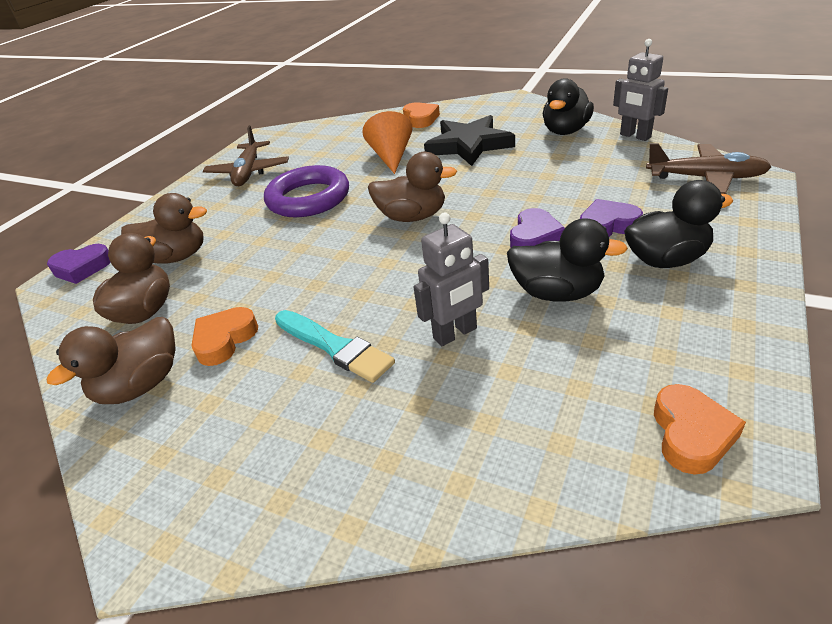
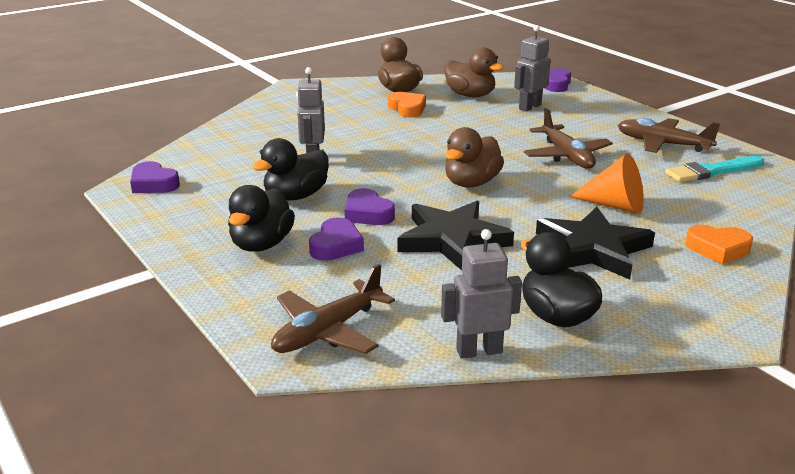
camera: 115 degrees right, 10 degrees down
(176, 257) = (529, 107): brown duck -> grey robot
(308, 198) = (566, 156): purple ring -> brown plane
(334, 347) = (355, 130): turquoise brush -> turquoise brush (712, 171)
(523, 187) = (452, 239): none -> black star
(691, 434) = (153, 184): orange heart -> purple heart

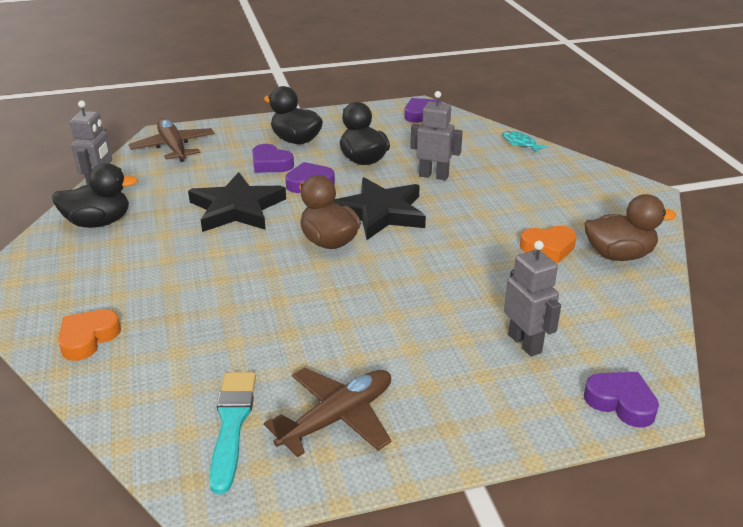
camera: 110 degrees right, 5 degrees up
(218, 131) = (520, 143): none -> turquoise fish
(470, 95) = (586, 305): brown duck -> none
(566, 156) = (352, 320): brown plane -> none
(592, 249) = (159, 267): black star -> black star (380, 213)
(614, 205) = (218, 309): orange cone -> none

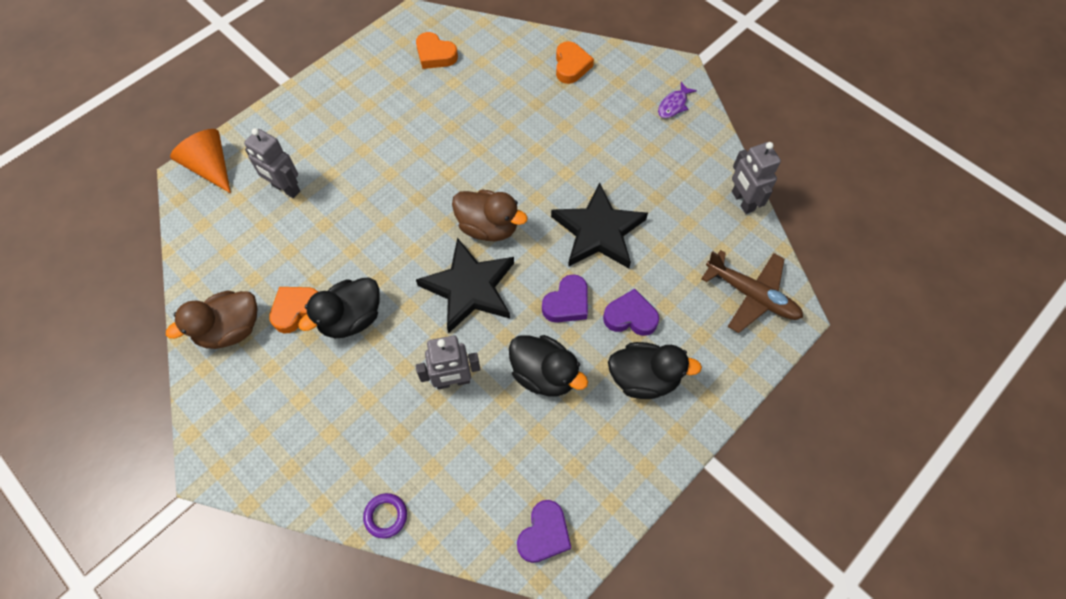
camera: 150 degrees right, 30 degrees up
(45, 263) = (673, 105): none -> purple fish
(98, 222) = (688, 160): black duck -> black duck (351, 318)
(232, 424) = (435, 55): turquoise brush -> orange heart
(337, 418) = (379, 83): brown plane -> none
(520, 143) = (386, 516): turquoise fish -> purple ring
(621, 402) = (211, 167): purple heart -> orange cone

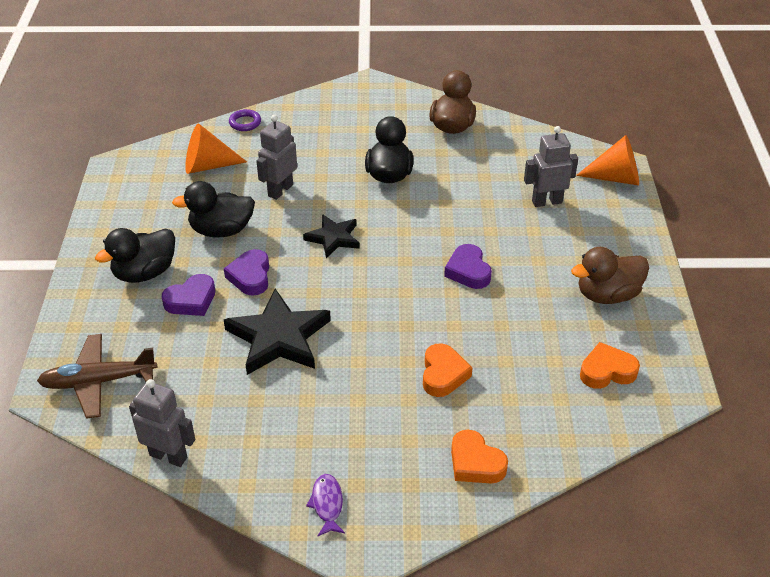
camera: 135 degrees right, 20 degrees down
(296, 310) = (429, 157): orange heart -> orange heart (443, 374)
(470, 288) = (333, 238): black star -> black star, size x0.59
(480, 477) = (208, 166): none -> orange cone
(488, 227) = (370, 280): brown duck -> brown duck (607, 295)
(544, 534) = (140, 169): purple heart -> purple heart (468, 271)

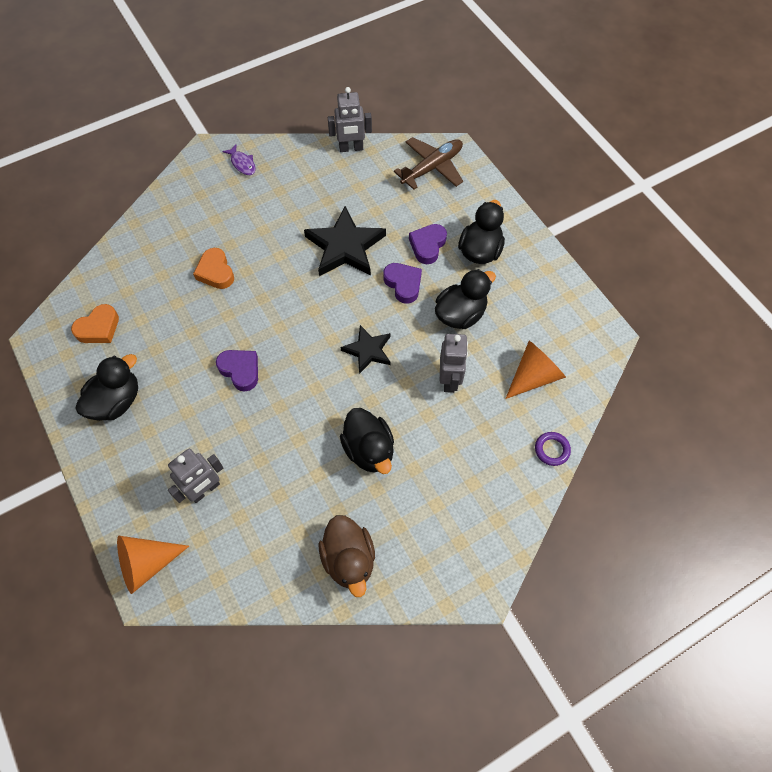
camera: 150 degrees right, 20 degrees up
(475, 463) = (166, 223): orange heart -> none
(607, 295) = (116, 401): brown duck -> black duck

